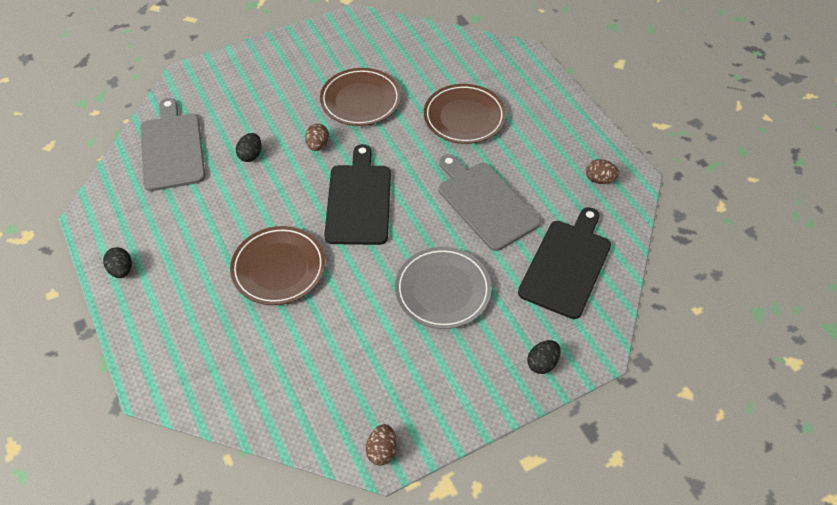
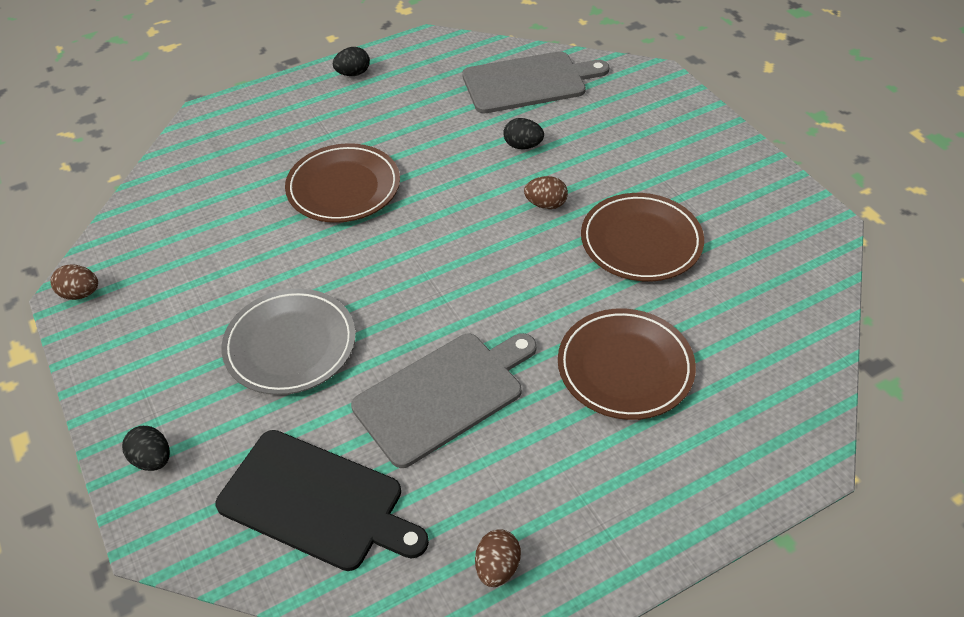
camera: 90 degrees right, 5 degrees down
(359, 201) = (448, 251): black cutting board -> none

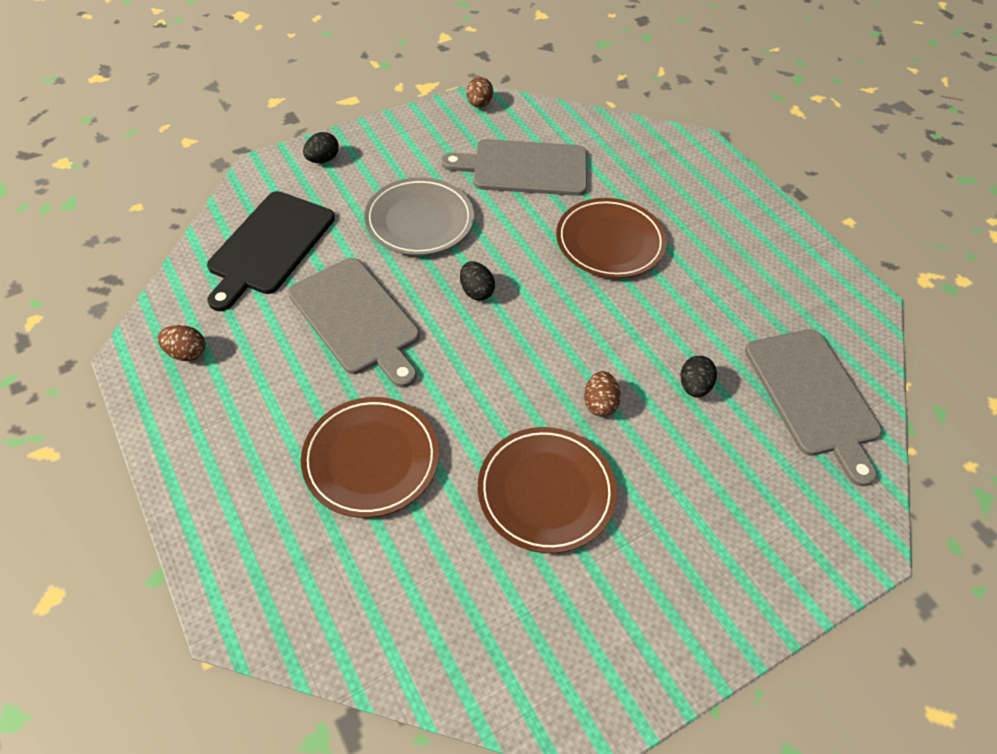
camera: 85 degrees right, 5 degrees up
(215, 251) = (524, 168): none -> grey cutting board
(353, 74) = (787, 240): black egg -> black egg (476, 291)

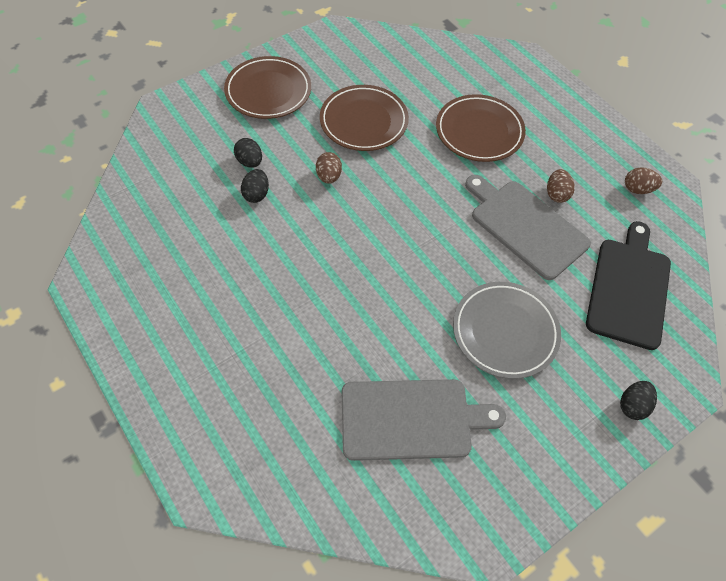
camera: 175 degrees right, 5 degrees up
(476, 291) = (435, 259): black egg -> black egg (250, 162)
(479, 104) = (484, 533): brown egg -> brown egg (556, 194)
(610, 242) = (317, 324): brown plate -> brown plate (268, 91)
(813, 396) = (165, 194): grey cutting board -> none

